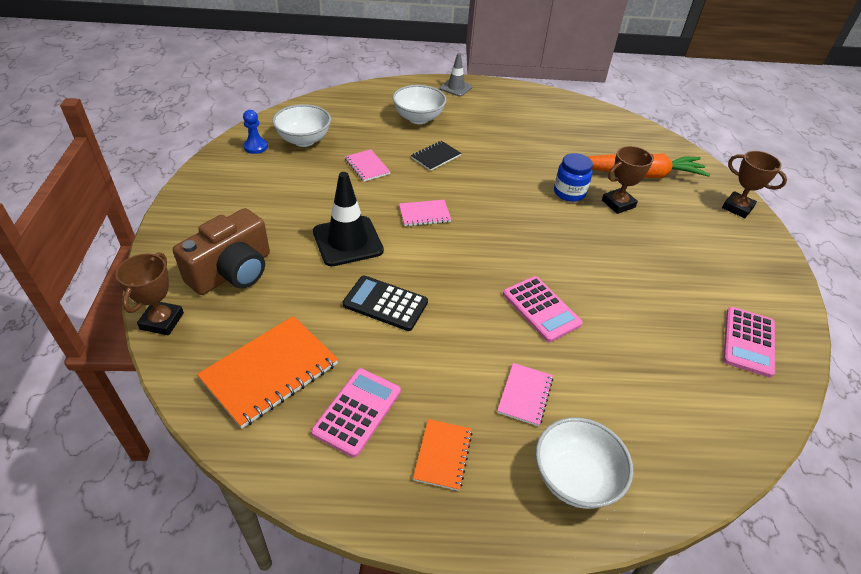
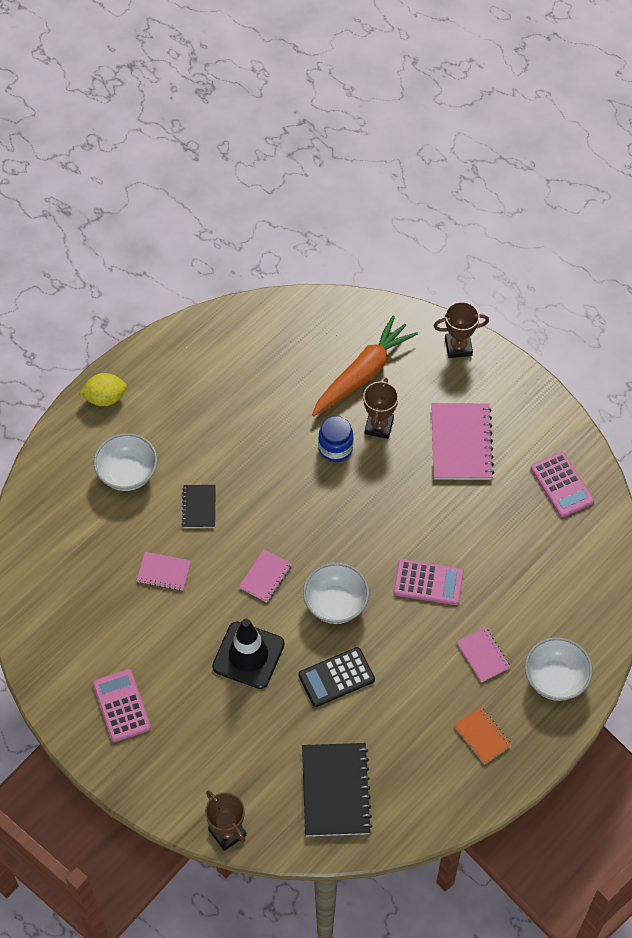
camera: 45 degrees left, 15 degrees up
(232, 272) = (213, 757): brown camera -> none
(256, 147) = (51, 641): blue pawn -> none
(270, 372) = (336, 790): orange notebook -> black notebook
(304, 140) = (76, 595): white bowl -> white bowl (335, 604)
(357, 412) = (412, 760): pink calculator -> pink calculator (122, 706)
(456, 88) = (105, 398): grey traffic cone -> yellow lemon
(677, 254) = (461, 443): none -> pink notebook

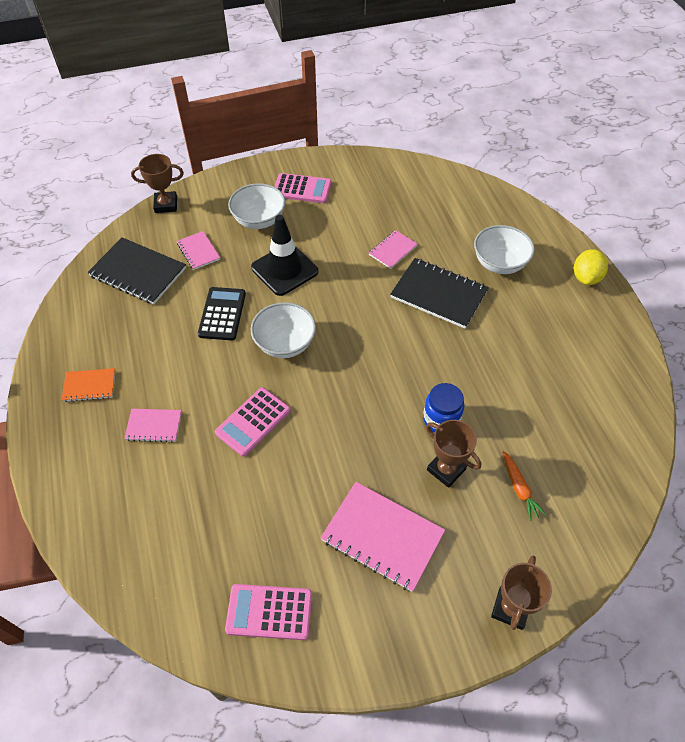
camera: 120 degrees right, 5 degrees down
(199, 507) = (439, 294): black notebook -> black notebook, size x1.84
(265, 576) = (344, 309): pink notebook -> pink notebook (198, 251)
(363, 373) = (519, 488): orange carrot -> orange carrot, size x0.46
(555, 679) = (84, 472): white bowl -> white bowl (259, 220)

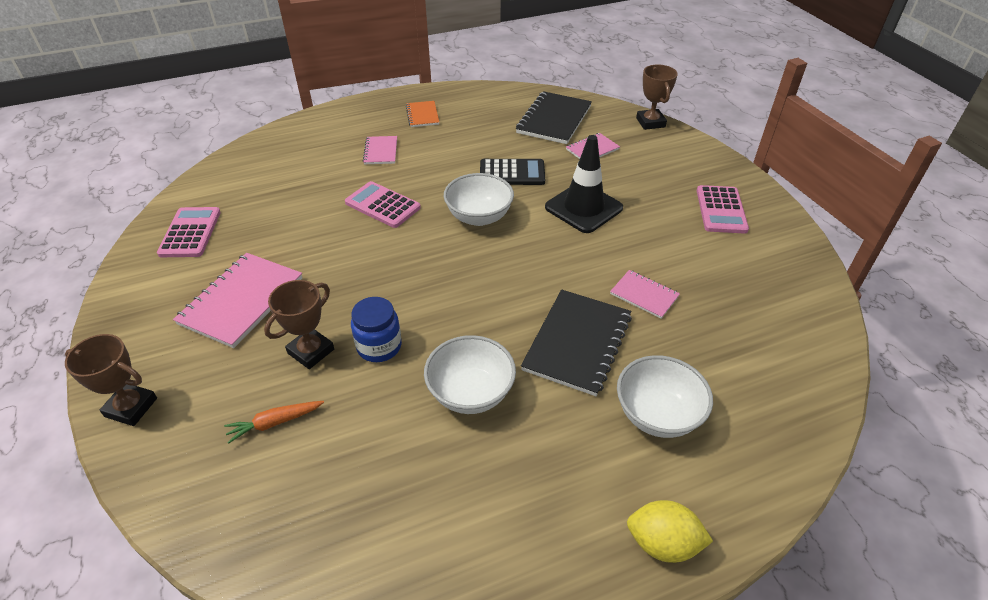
camera: 85 degrees right, 10 degrees down
(259, 220) = (653, 183): white bowl -> white bowl (470, 393)

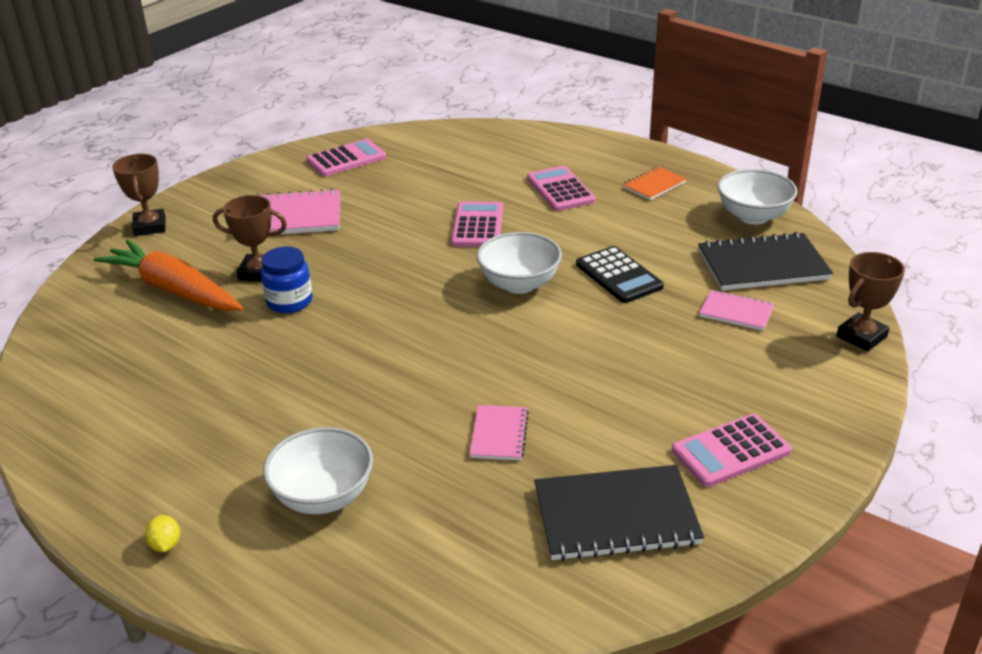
camera: 60 degrees right, 10 degrees down
(274, 423) = (173, 290): orange carrot -> orange carrot, size x2.19
(380, 151) = (560, 190): pink notebook -> pink calculator
(470, 393) = (270, 371): white bowl -> white bowl (753, 216)
(577, 343) = (384, 411): black notebook -> black notebook (616, 516)
(583, 208) = (611, 343): black traffic cone -> none
(662, 543) = (166, 545): yellow lemon -> yellow lemon, size x0.55

